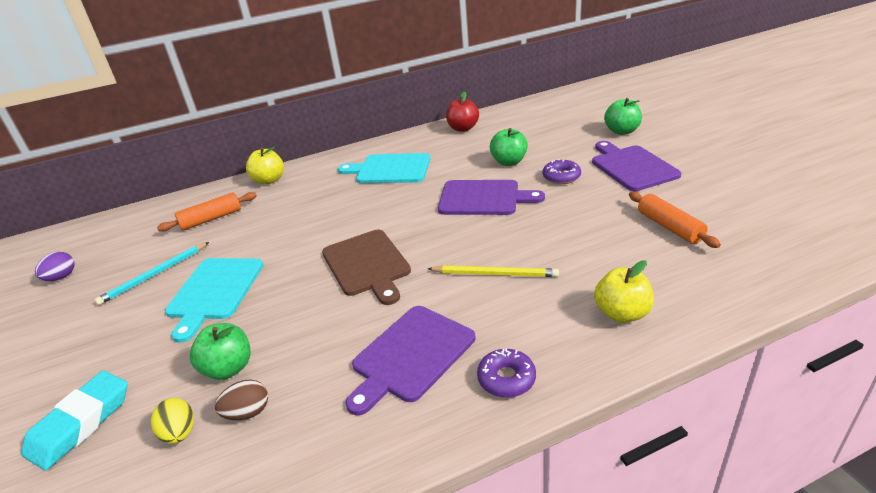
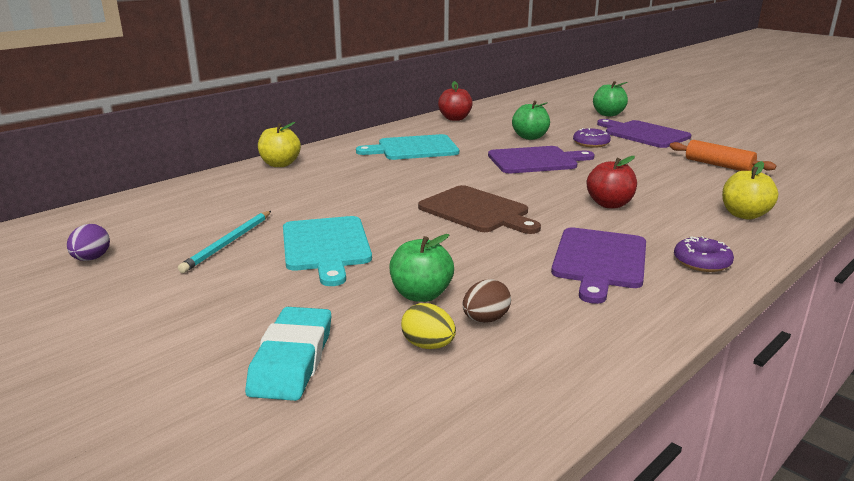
camera: 25 degrees left, 10 degrees down
(211, 219) = (245, 196): orange rolling pin -> none
(495, 274) = (609, 204): yellow pencil -> red apple

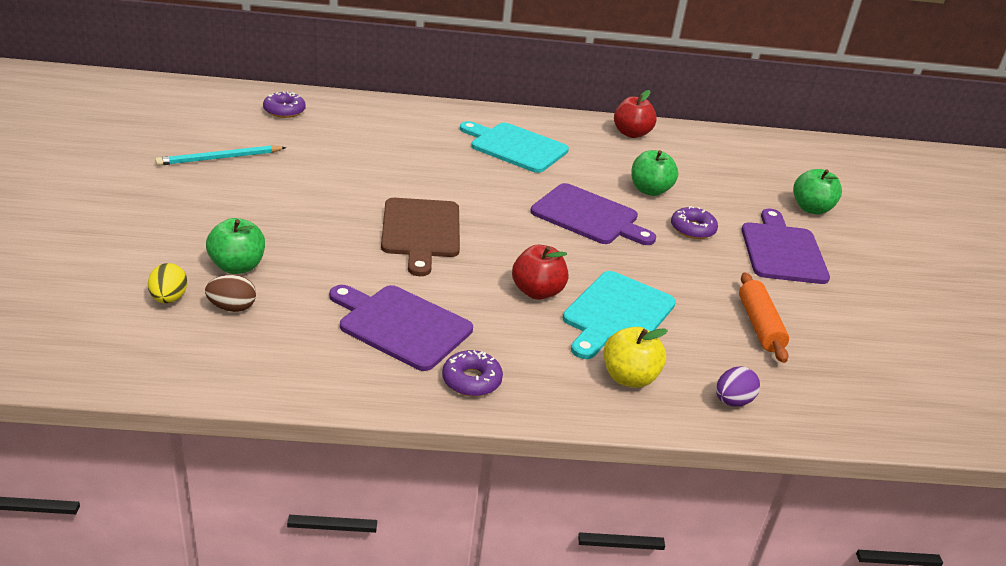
camera: 40 degrees right, 10 degrees up
(91, 259) = (137, 126): purple egg -> purple egg (732, 401)
(207, 194) = (284, 111): none -> purple donut
(280, 164) = (383, 108): yellow apple -> none
(292, 360) = (96, 257): turquoise eraser -> none
(326, 246) = (264, 196): turquoise cutting board -> turquoise cutting board (616, 314)
(599, 261) = (401, 325): purple cutting board -> purple cutting board turned 60 degrees clockwise

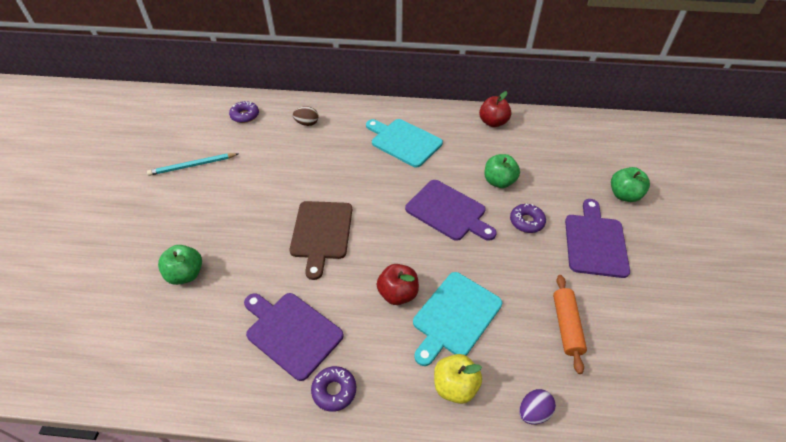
camera: 10 degrees right, 15 degrees up
(169, 298) = (133, 309): yellow egg -> none
(232, 307) = (175, 317): brown egg -> brown egg (307, 123)

